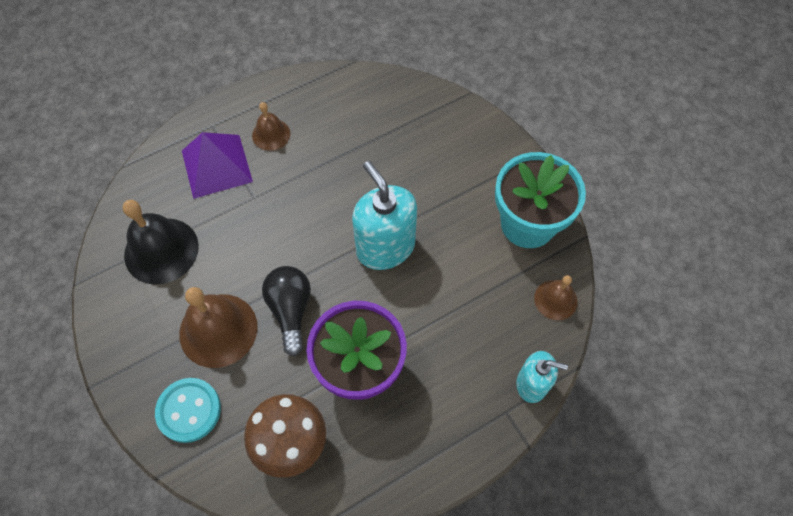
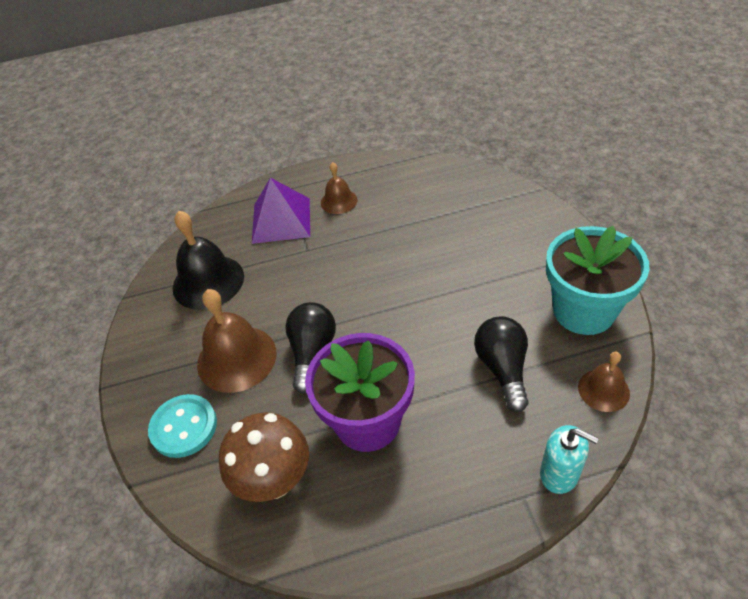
camera: 20 degrees right, 15 degrees down
(385, 247) = (424, 310): turquoise soap dispenser -> none
(468, 295) = (503, 369): none -> black light bulb

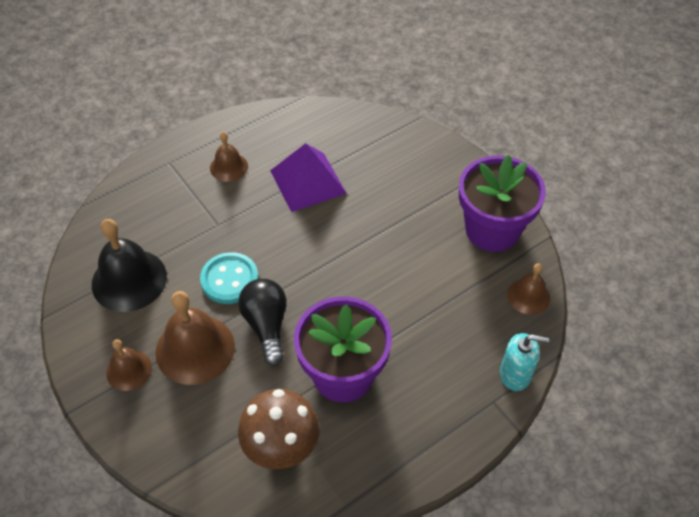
camera: 25 degrees left, 5 degrees up
(170, 362) = (129, 370): none -> brown bell
(184, 427) = (173, 426): turquoise button -> turquoise button (229, 279)
(281, 220) = (177, 199): purple pyramid -> purple pyramid (307, 181)
(503, 369) = (442, 298): black light bulb -> none
(583, 311) = (492, 230): turquoise flower pot -> purple flower pot

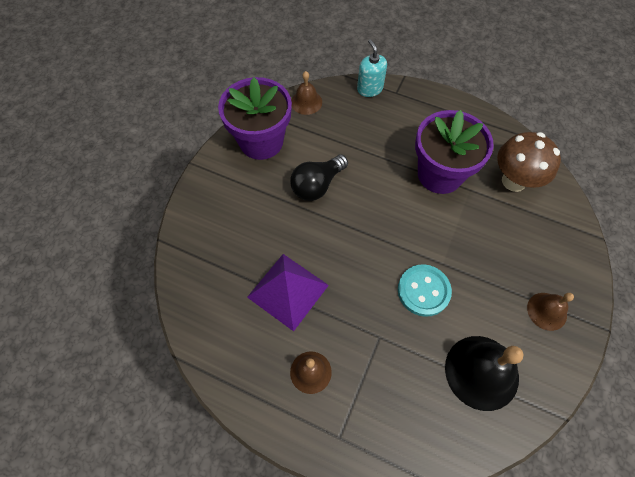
camera: 120 degrees left, 10 degrees up
(195, 349) = (495, 276): brown bell -> none
(266, 325) = (441, 240): black light bulb -> black light bulb (317, 185)

